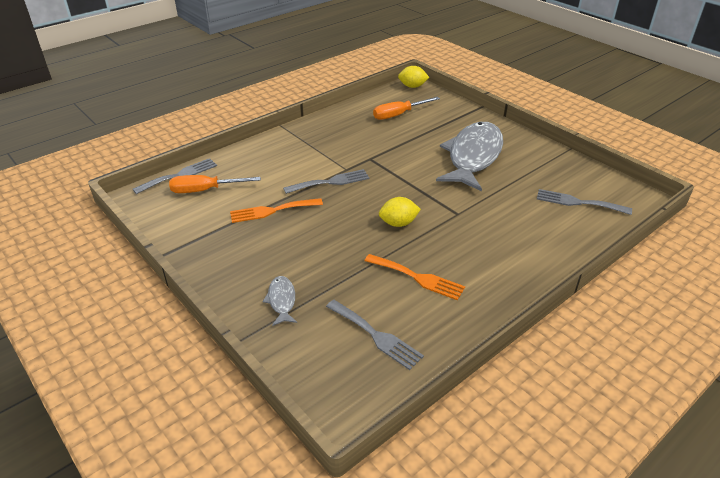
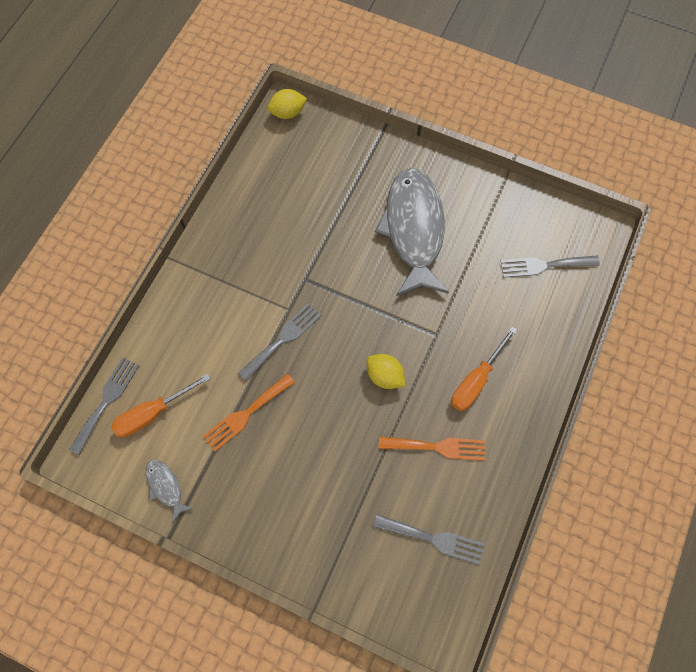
camera: 25 degrees left, 30 degrees up
(281, 300) = (327, 537): grey fish -> grey fish (165, 487)
(398, 115) = (298, 180): orange screwdriver -> orange screwdriver (476, 380)
(398, 223) = (384, 376): yellow lemon -> yellow lemon turned 75 degrees clockwise

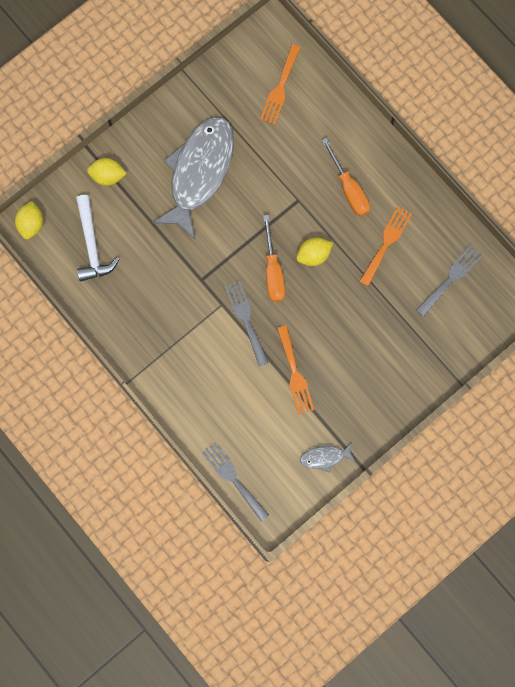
camera: 65 degrees left, 10 degrees up
(152, 413) = (260, 446): orange screwdriver -> orange screwdriver (273, 271)
(292, 169) = (92, 245): none -> white hammer
(367, 153) = (108, 176): none -> yellow lemon
(414, 229) = (199, 172): grey fish -> grey fish turned 90 degrees clockwise
(544, 265) = (280, 88): grey fork -> orange fork

